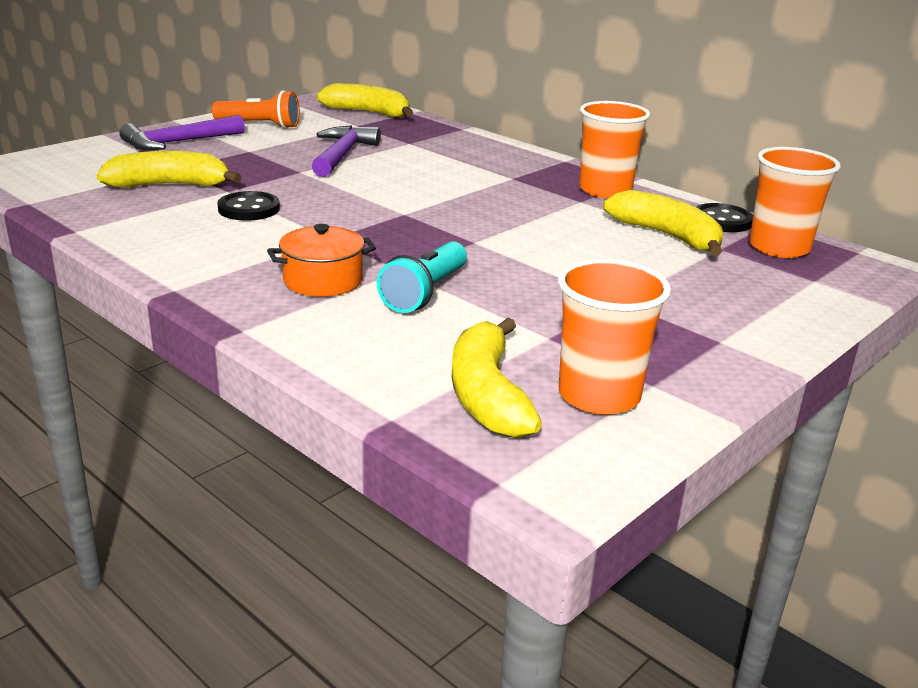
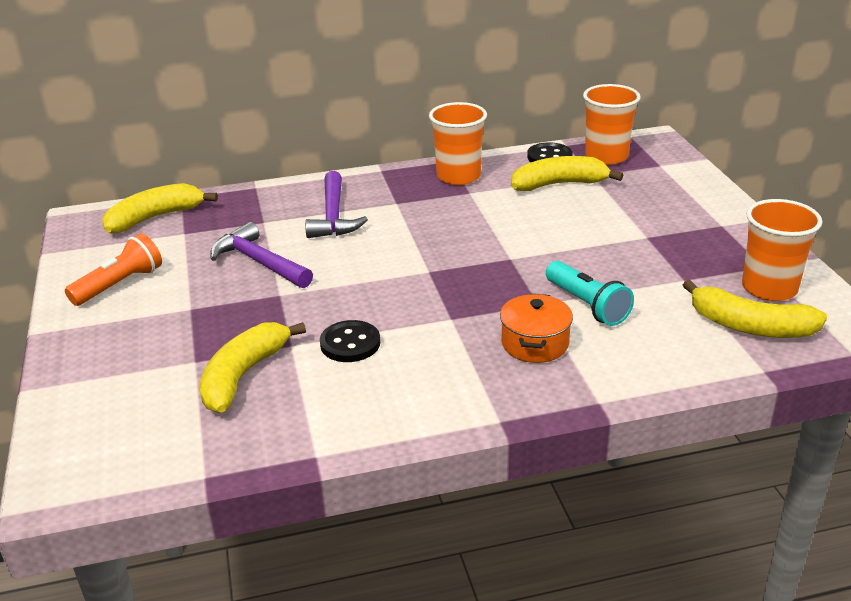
camera: 55 degrees left, 5 degrees up
(178, 142) = (116, 345): purple hammer -> purple hammer (333, 216)

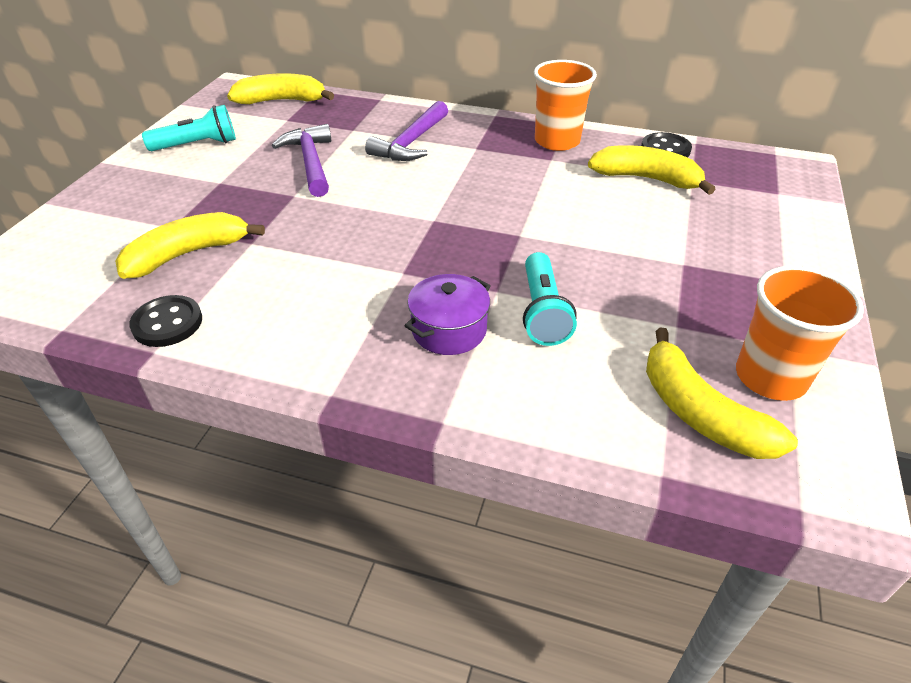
camera: 30 degrees right, 10 degrees up
(119, 284) = (197, 145): orange flashlight -> turquoise flashlight
(350, 343) = (295, 261): black button -> black button (167, 323)
(535, 343) = (449, 330): orange pot -> purple pot
(606, 156) = (726, 166): orange cup -> none

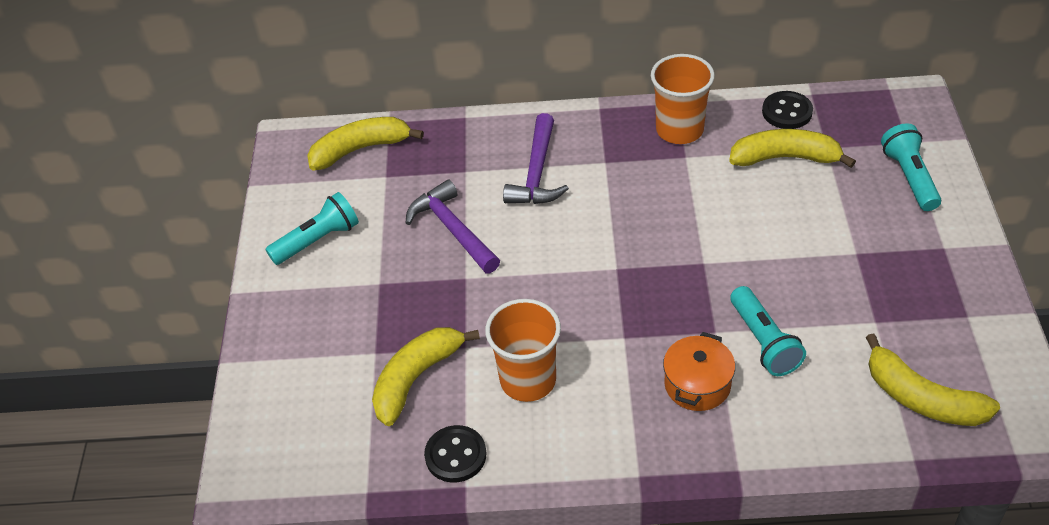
camera: 15 degrees left, 5 degrees up
(449, 330) = (697, 384): purple pot -> orange pot
(769, 219) = (909, 177): none -> turquoise flashlight
(770, 377) = (961, 349): orange cup -> orange cup (528, 380)

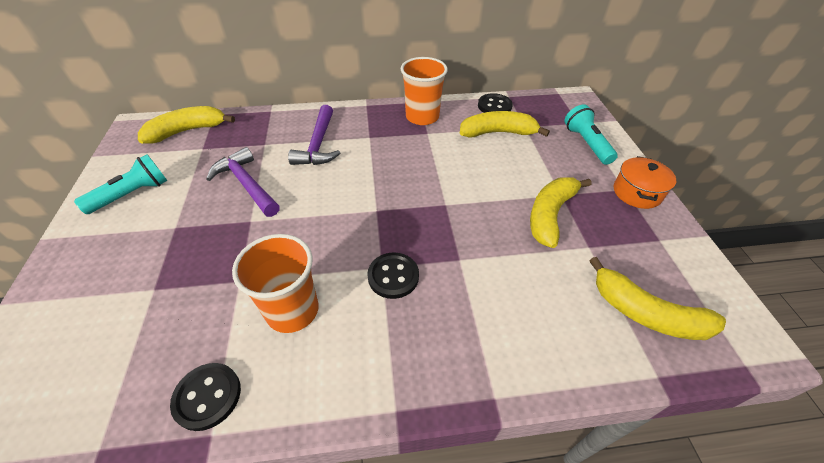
camera: 10 degrees left, 0 degrees up
(416, 378) = (186, 313): yellow banana -> yellow banana (550, 215)
(637, 348) = (393, 276): none -> black button
(697, 384) = (448, 308): orange pot -> orange pot (637, 193)
(764, 342) = (501, 267): turquoise flashlight -> none

